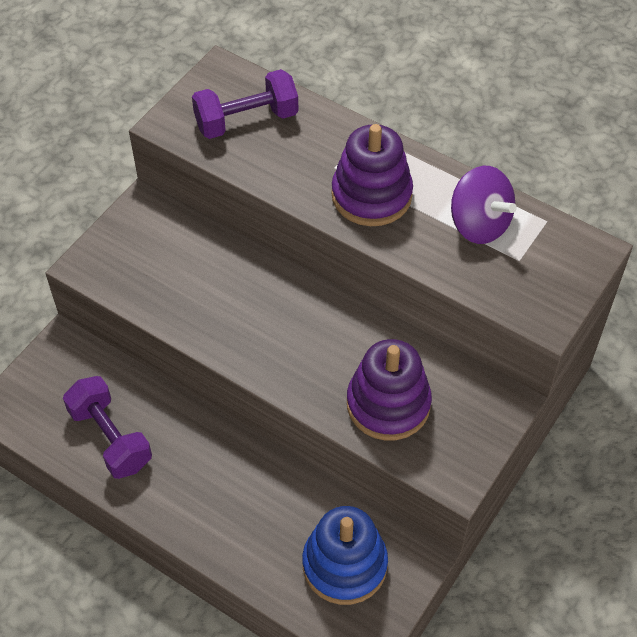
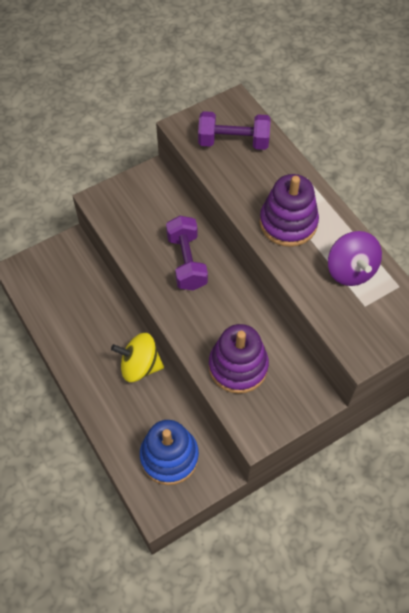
camera: 25 degrees right, 5 degrees up
(110, 438) = (70, 314): purple dumbbell -> purple dumbbell (187, 262)
(243, 466) = (140, 366): none -> yellow spinning top

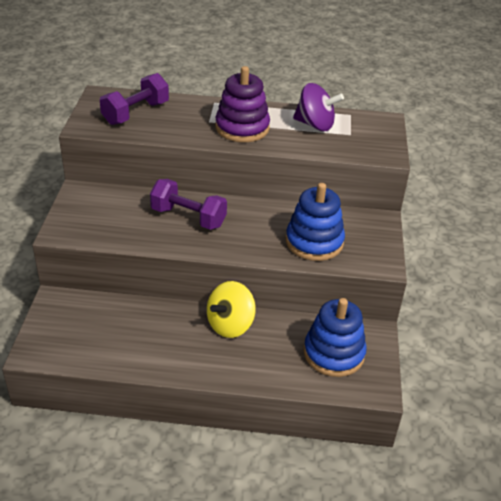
camera: 55 degrees left, 20 degrees down
(238, 366) = (314, 242): purple stacking toy -> blue stacking toy

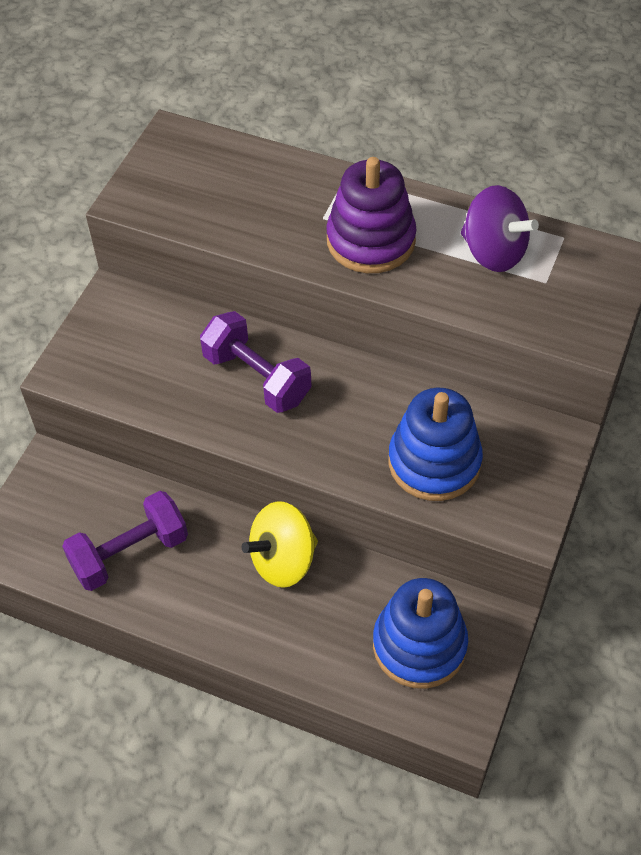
camera: 20 degrees right, 15 degrees up
(136, 113) = (214, 183): purple dumbbell -> purple dumbbell (129, 553)

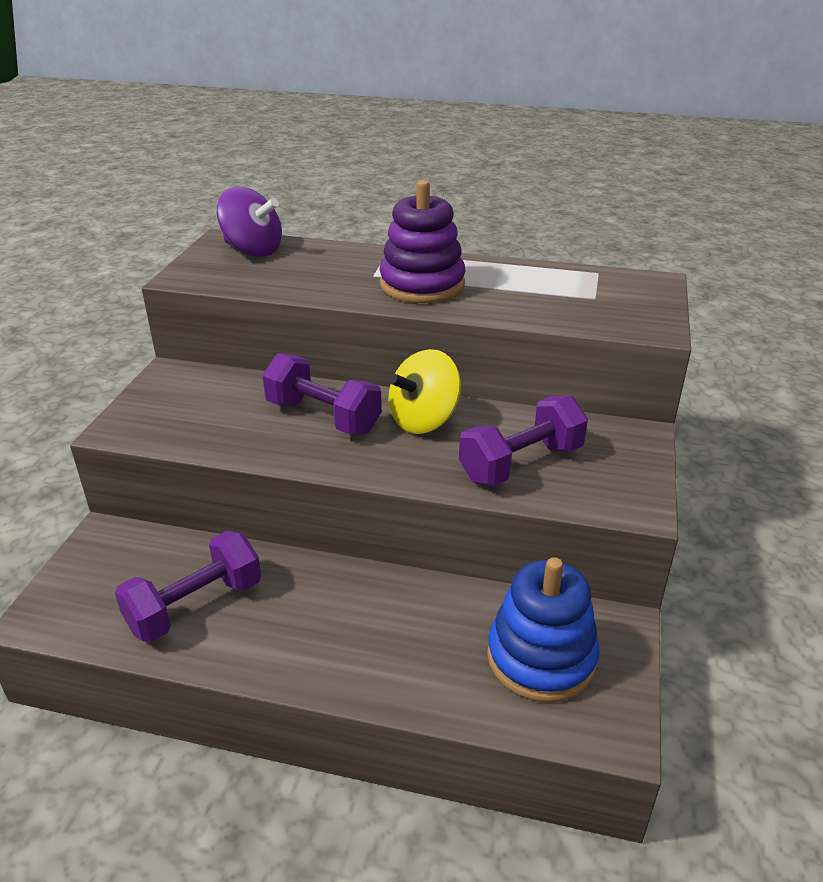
camera: 10 degrees left, 20 degrees down
(283, 560) = (370, 594): yellow spinning top -> yellow spinning top (424, 420)
(434, 462) = (521, 463): blue stacking toy -> purple dumbbell
(493, 252) = (539, 284): purple spinning top -> purple spinning top (252, 250)

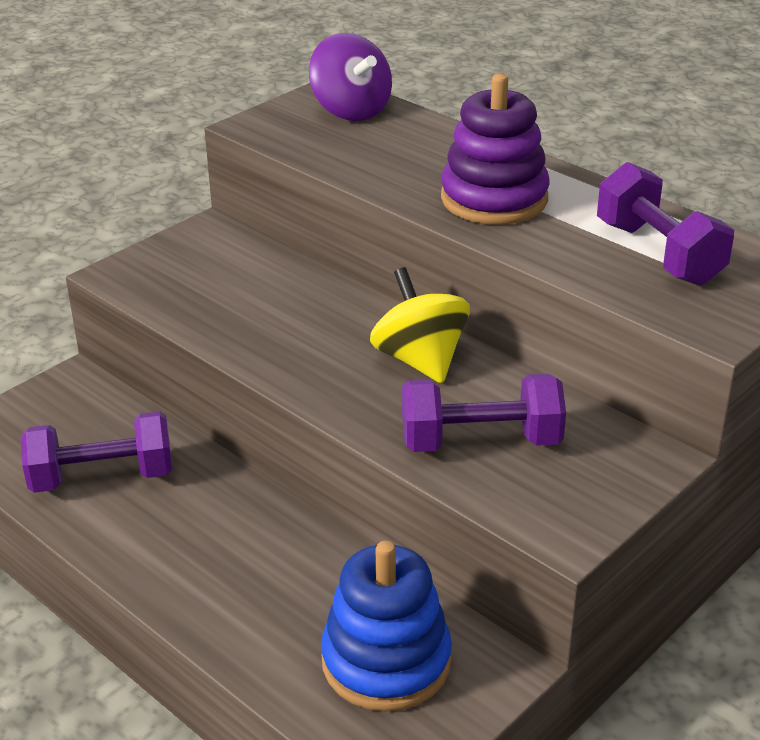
camera: 30 degrees right, 0 degrees up
(323, 417) = (318, 322): purple dumbbell -> purple dumbbell (658, 253)
(424, 420) = (420, 360): yellow spinning top -> yellow spinning top turned 75 degrees clockwise

